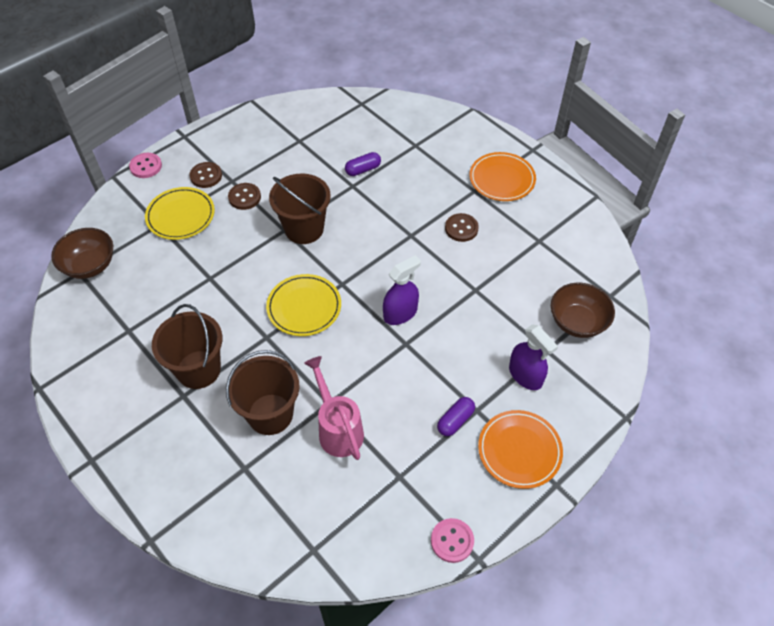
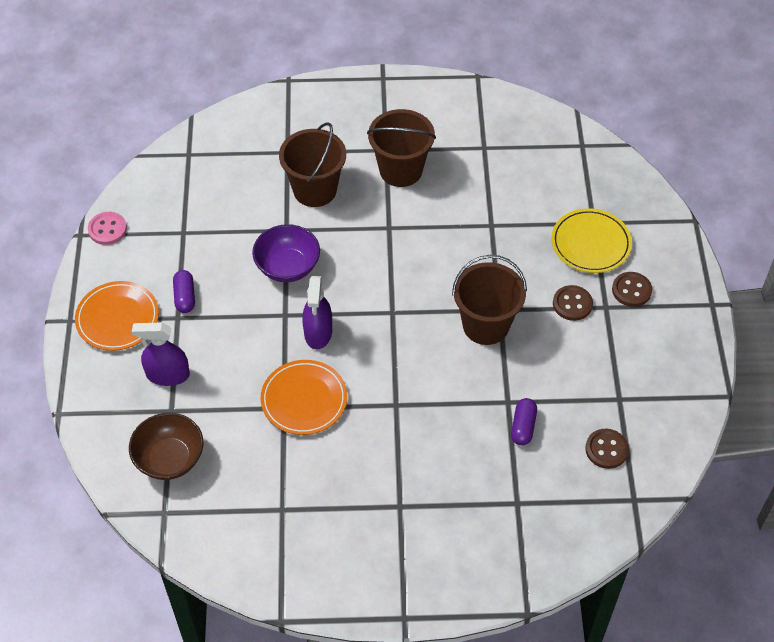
camera: 130 degrees right, 0 degrees up
(90, 265) = (583, 155): brown bowl -> none
(146, 166) = (688, 251): pink button -> none
(304, 307) = (394, 270): yellow plate -> none
(338, 429) = (259, 221): pink watering can -> none
(363, 374) = (287, 267): none -> purple bowl
(461, 228) = (363, 453): brown button -> brown button (606, 449)
(502, 179) = (391, 546): orange plate -> orange plate (304, 400)

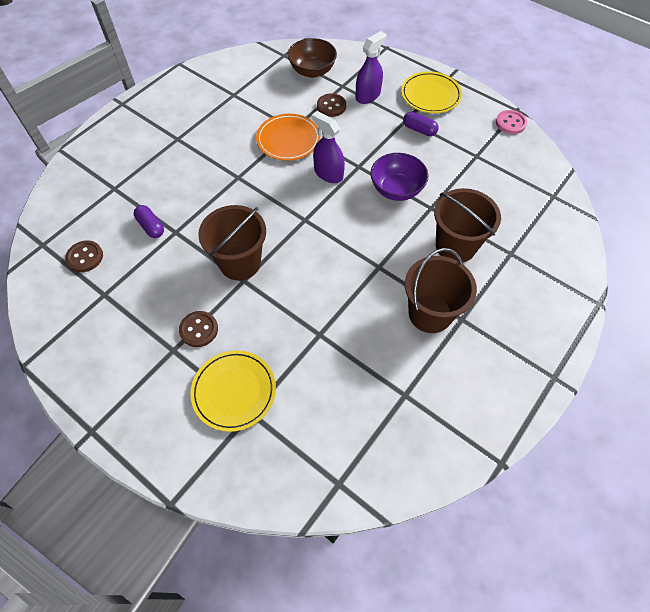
camera: 130 degrees right, 5 degrees up
(117, 318) = (430, 95): orange plate -> yellow plate
(631, 290) = (166, 382): brown button -> brown button (331, 106)

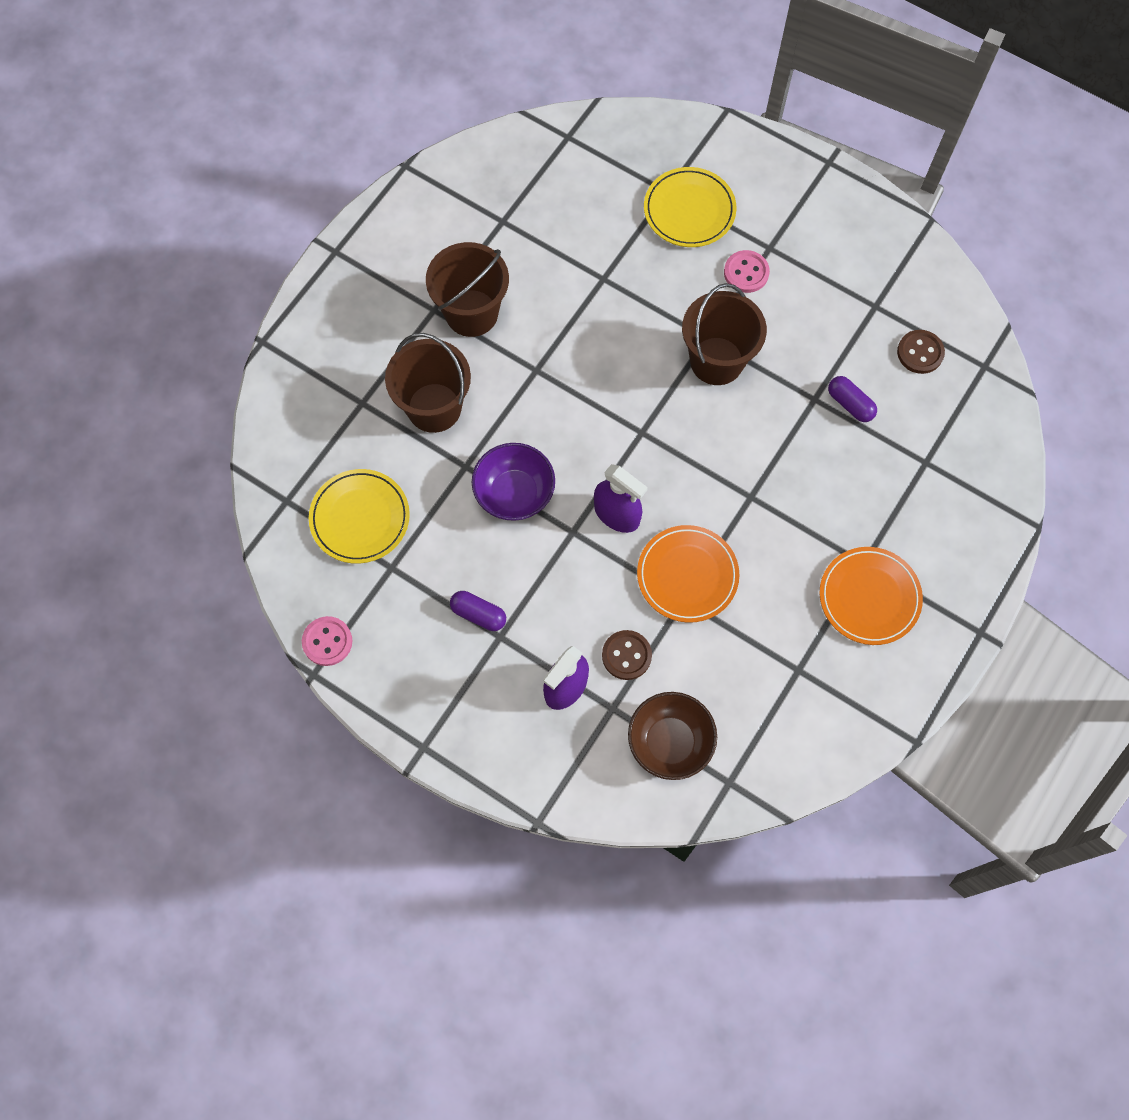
camera: 175 degrees right, 10 degrees up
(180, 122) = (869, 597): none -> orange plate
(199, 329) = (746, 273): brown button -> pink button
(430, 95) = (457, 697): yellow plate -> yellow plate (360, 518)

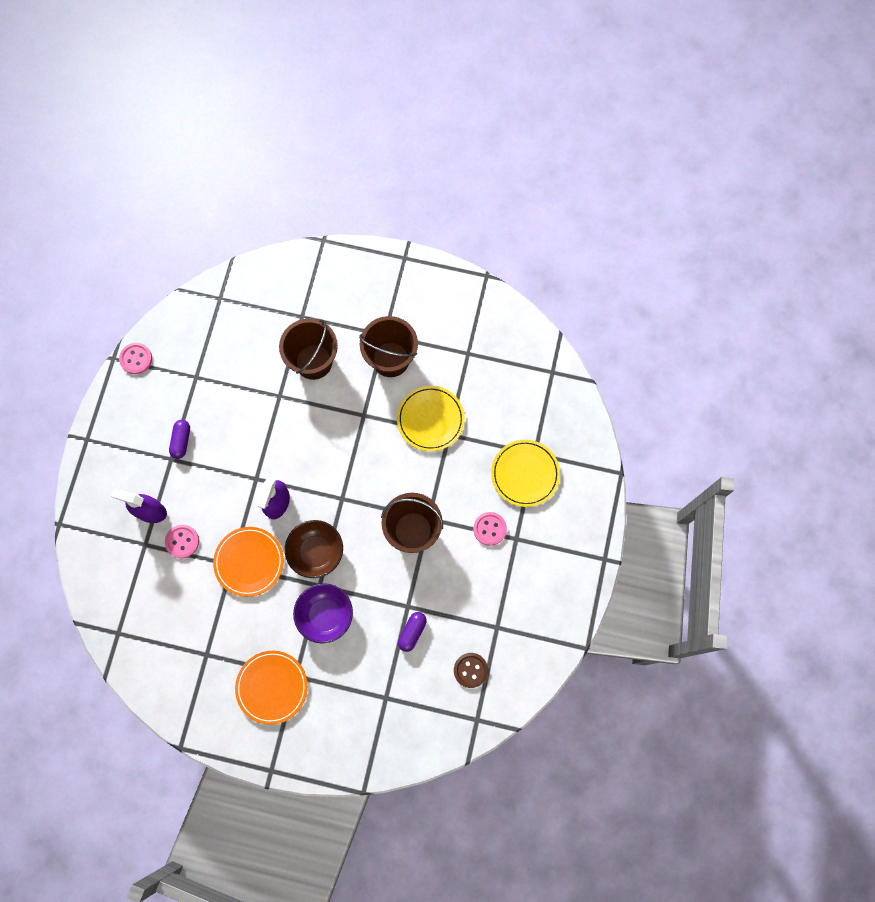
camera: 70 degrees right, 5 degrees up
(360, 518) = (222, 346): yellow plate -> yellow plate (430, 419)
(514, 493) = (270, 433): purple bowl -> purple bowl (325, 615)
(626, 655) = (182, 541): brown button -> pink button
(670, 742) = (133, 587): brown bowl -> brown bowl (316, 552)

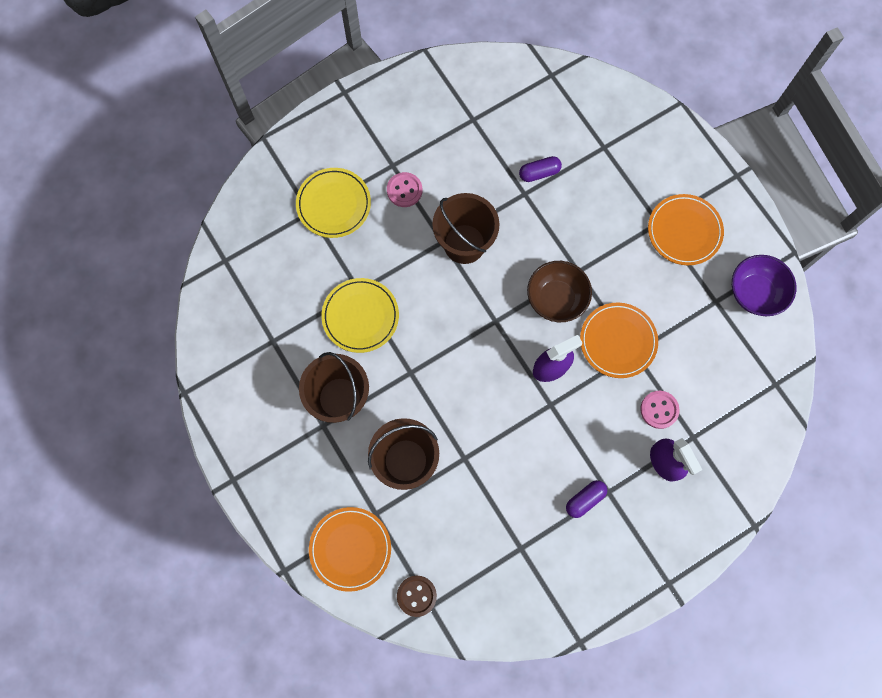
camera: 135 degrees left, 0 degrees up
(136, 359) = (559, 621): pink button -> none
(297, 285) = (350, 549): none -> orange plate
(325, 615) = (594, 245): purple bowl -> purple bowl (755, 293)
(470, 670) = (522, 109): brown button -> brown button (416, 596)

